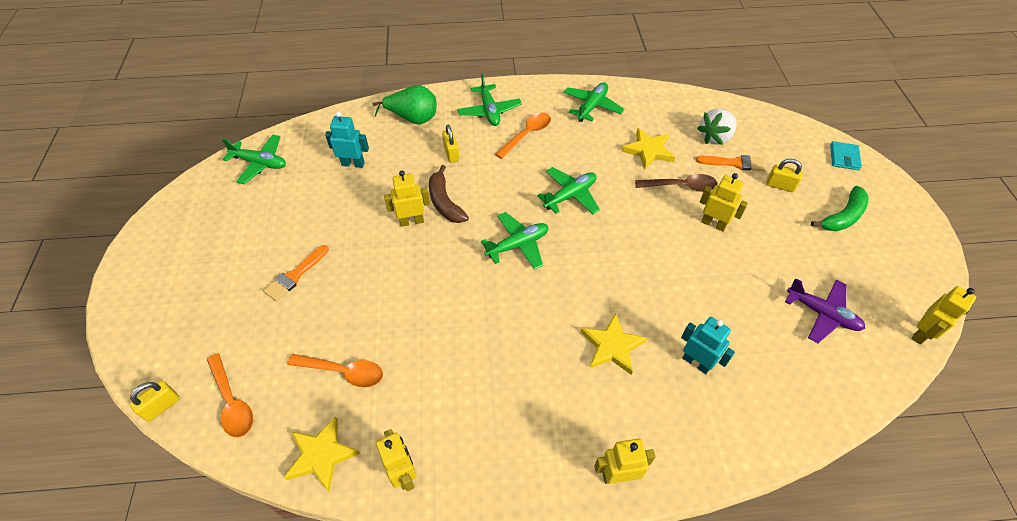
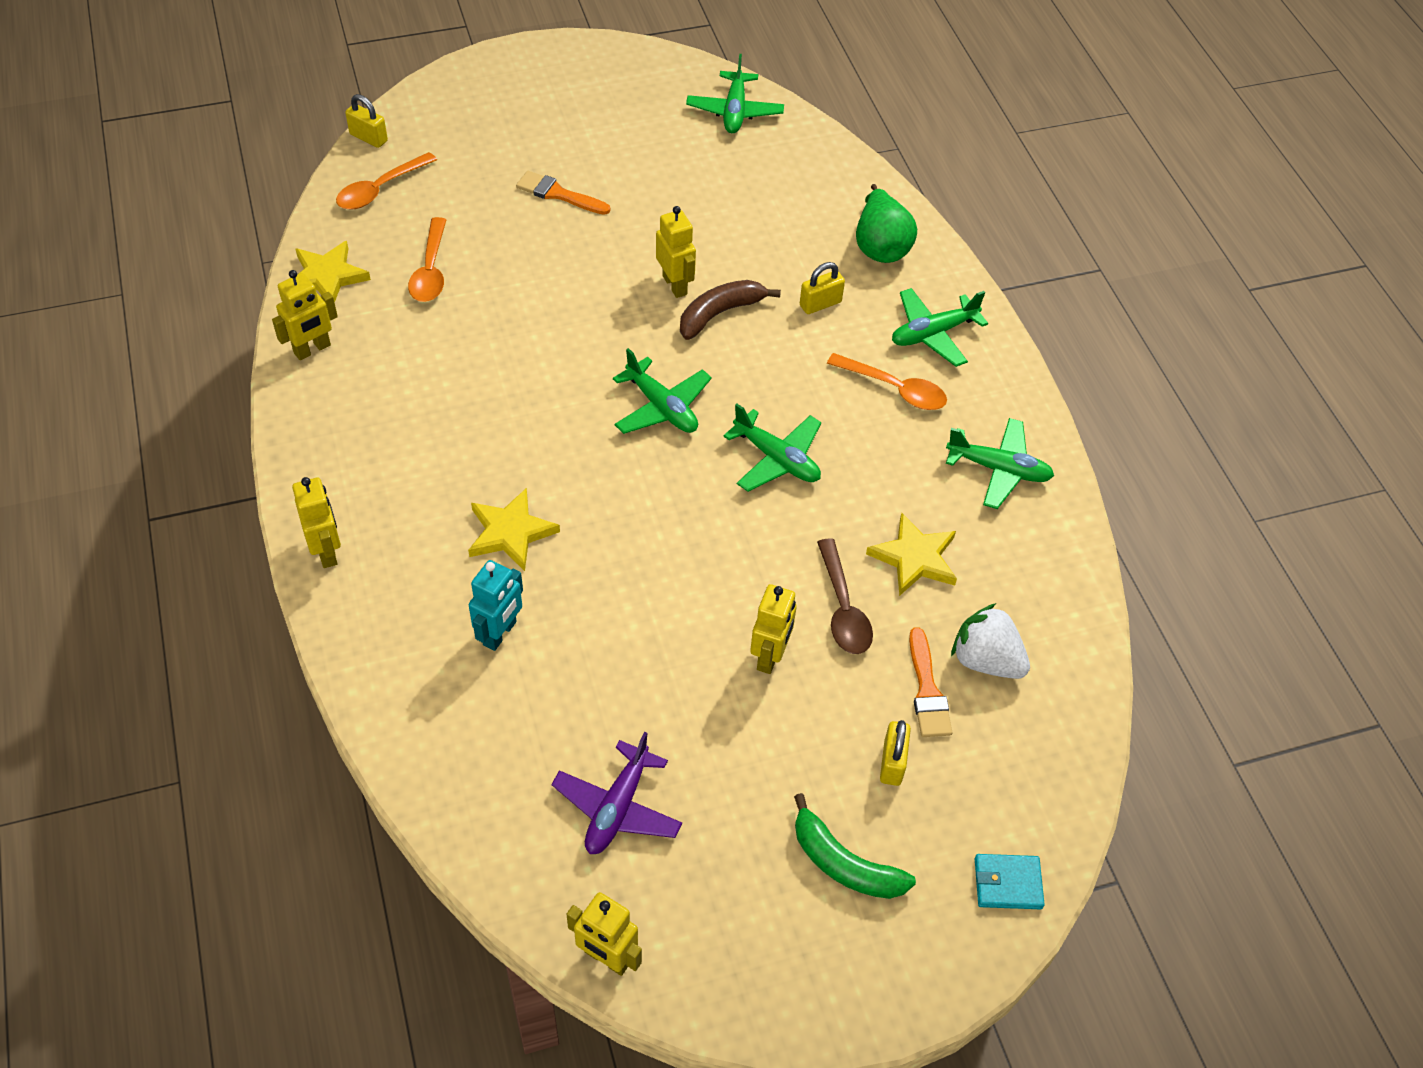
camera: 75 degrees right, 0 degrees up
(353, 164) = (763, 202): turquoise robot -> none

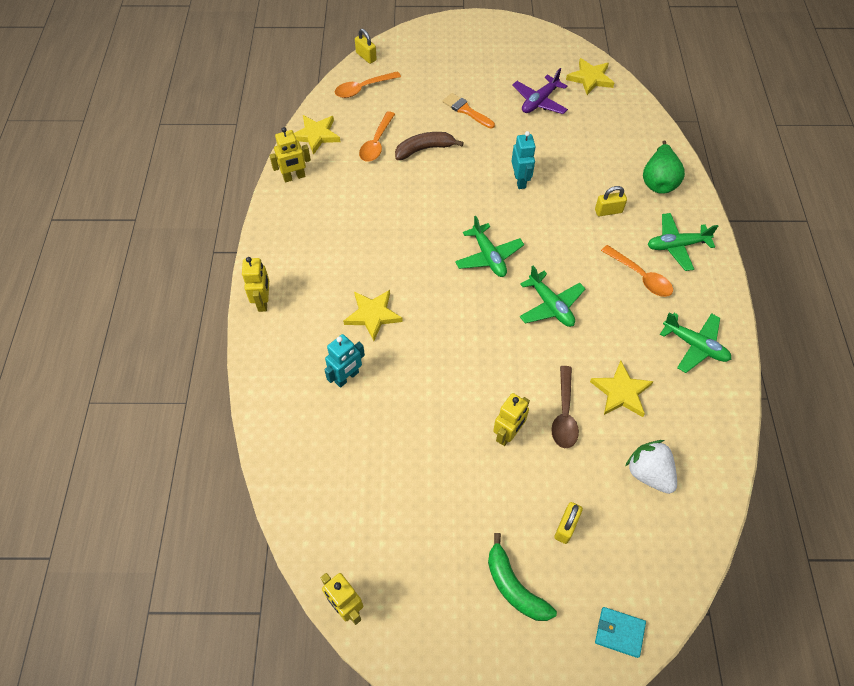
camera: 20 degrees right, 5 degrees up
(617, 807) = (383, 508): purple plane -> purple plane (539, 101)
(675, 285) = (520, 181): yellow robot -> turquoise robot
(720, 313) = (542, 204): brown banana -> brown banana (424, 149)
(734, 111) = (590, 78): green plane -> yellow star
(927, 690) = (603, 483): orange brush -> none

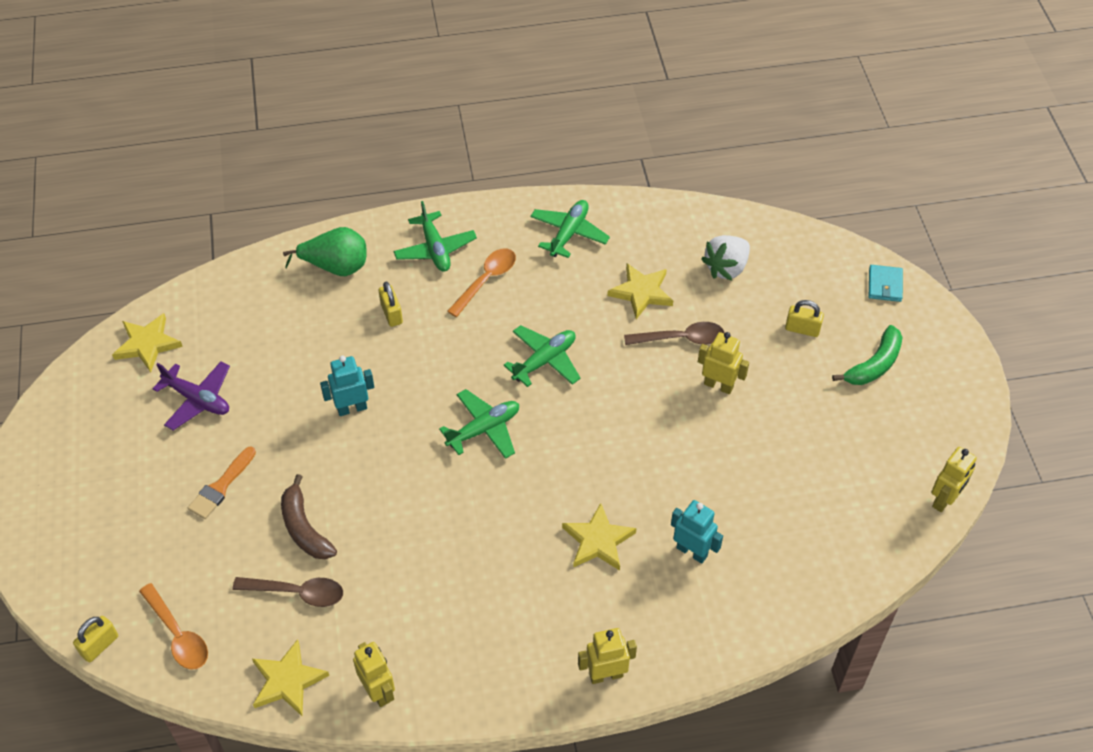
camera: 100 degrees left, 5 degrees down
(376, 143) = (297, 592): orange spoon -> brown spoon

